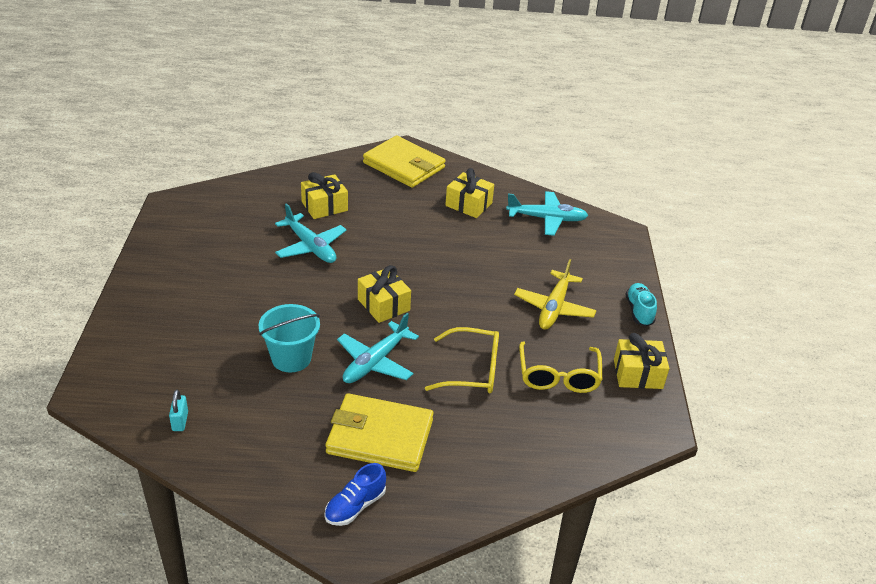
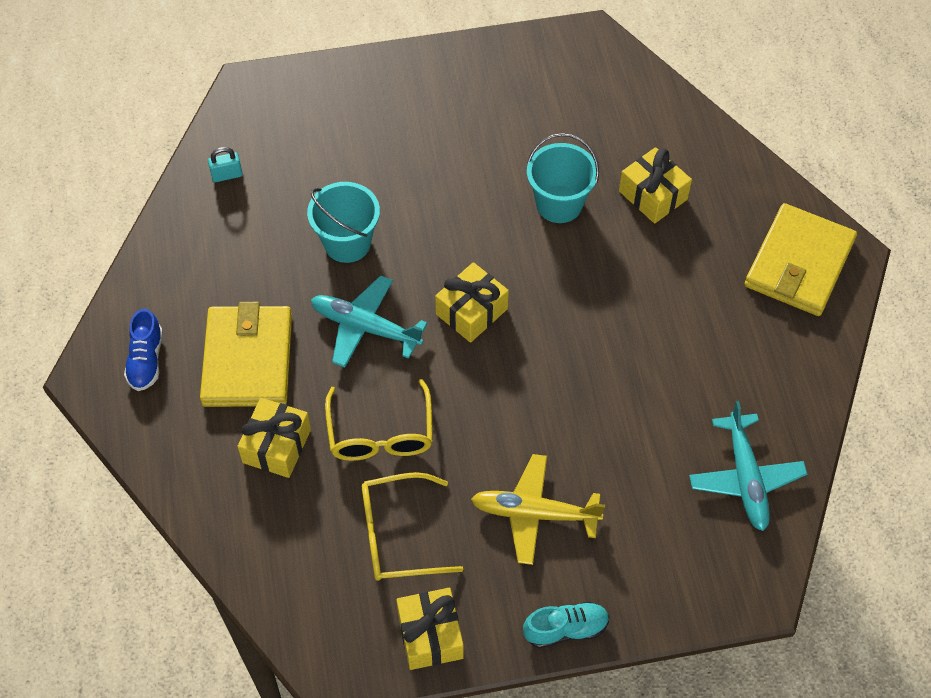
camera: 80 degrees right, 20 degrees up
(310, 246) = (559, 204): turquoise plane -> turquoise bucket
(355, 506) = (146, 360): blue shoe -> blue shoe turned 120 degrees counterclockwise
(468, 204) = (736, 366): yellow gift -> yellow gift (277, 446)

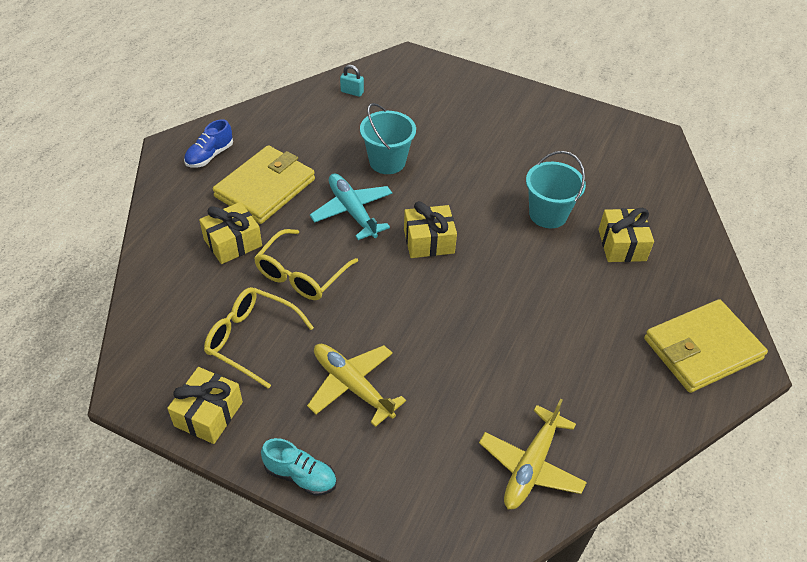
camera: 35 degrees right, 10 degrees down
(745, 477) = (531, 465): turquoise plane -> yellow plane

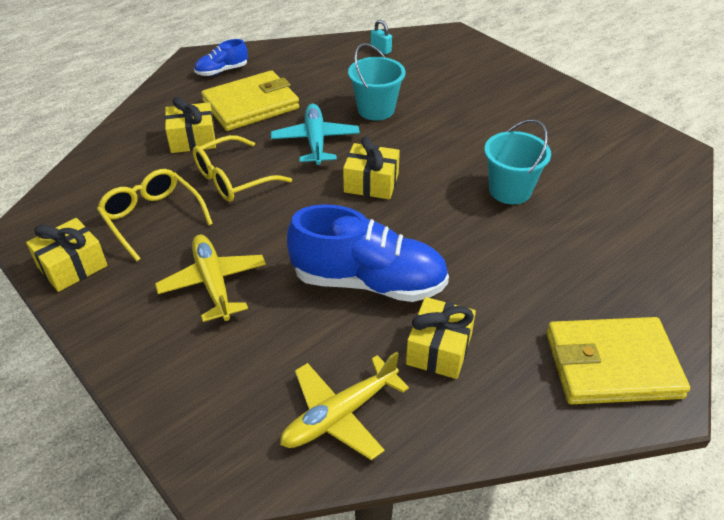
camera: 25 degrees right, 5 degrees down
(300, 476) = (111, 344): turquoise shoe -> none
(484, 339) = (369, 282): none -> blue shoe
(622, 245) = (575, 238): yellow gift -> yellow gift (439, 349)

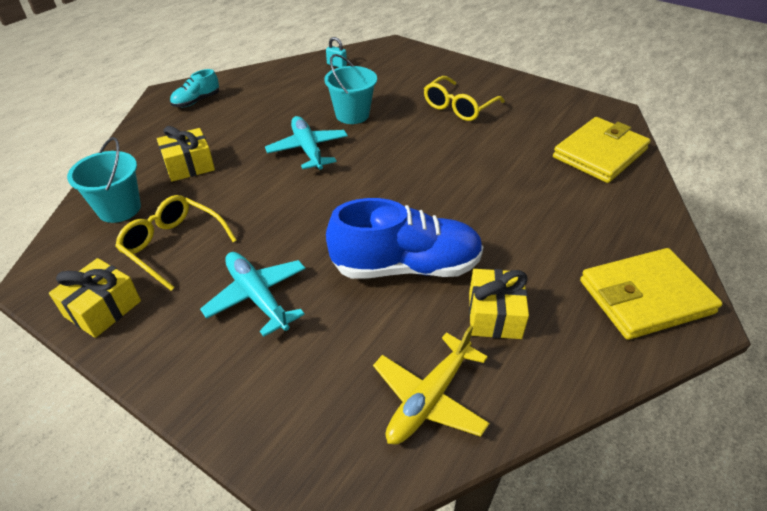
camera: 15 degrees left, 0 degrees up
(213, 283) = (257, 297): yellow plane -> turquoise plane
(222, 71) = (196, 101): blue shoe -> turquoise shoe
(233, 179) = (242, 195): yellow glasses -> yellow glasses (458, 107)
(251, 105) = (235, 127): yellow wallet -> yellow wallet (599, 153)
(371, 183) = (373, 178): yellow gift -> none
(510, 190) = (495, 164): turquoise bucket -> turquoise bucket (119, 209)

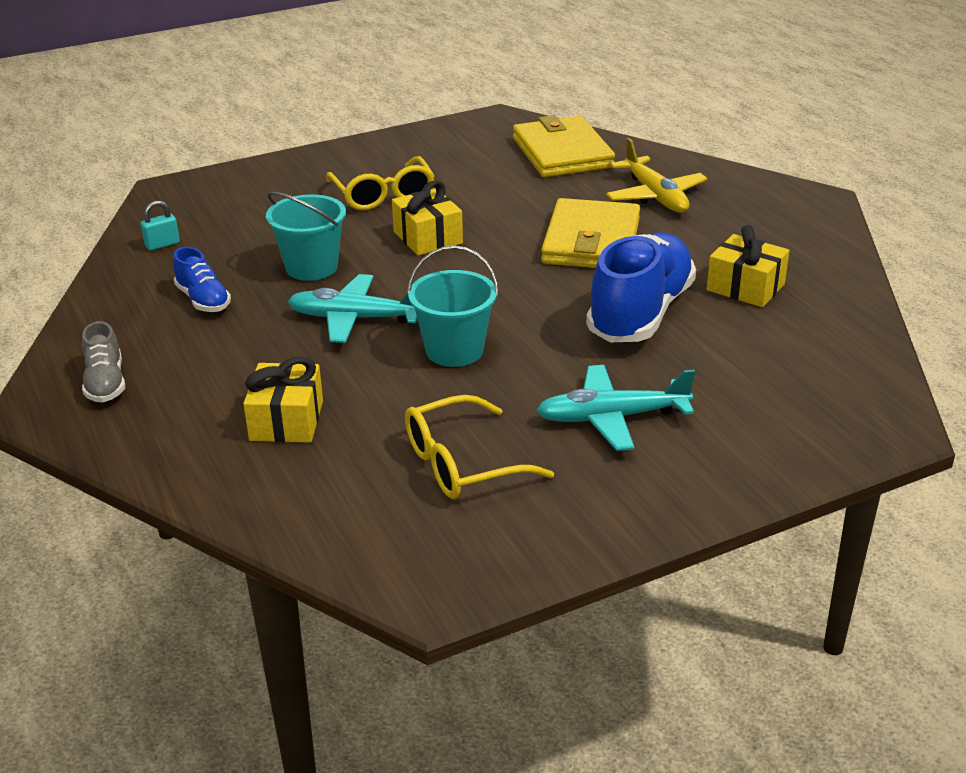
camera: 60 degrees left, 10 degrees down
(103, 309) = (541, 539): yellow gift -> yellow gift (428, 238)
(119, 209) = (331, 499): turquoise bucket -> turquoise bucket (454, 350)
(196, 101) = (105, 383): turquoise shoe -> grey shoe
(291, 96) = (203, 300): none -> blue shoe
(429, 398) = (821, 351): yellow plane -> yellow plane (655, 196)
(645, 297) = (777, 210): yellow wallet -> yellow wallet (591, 241)

